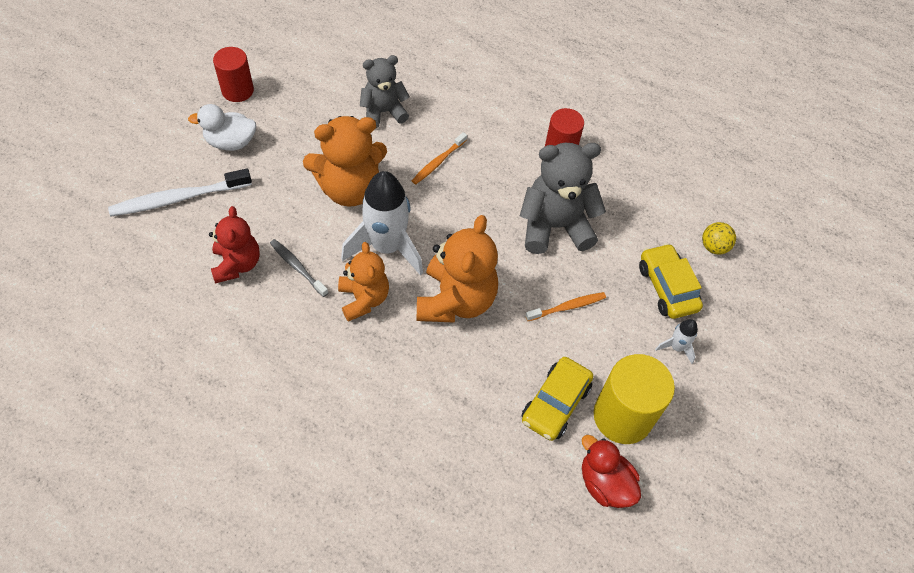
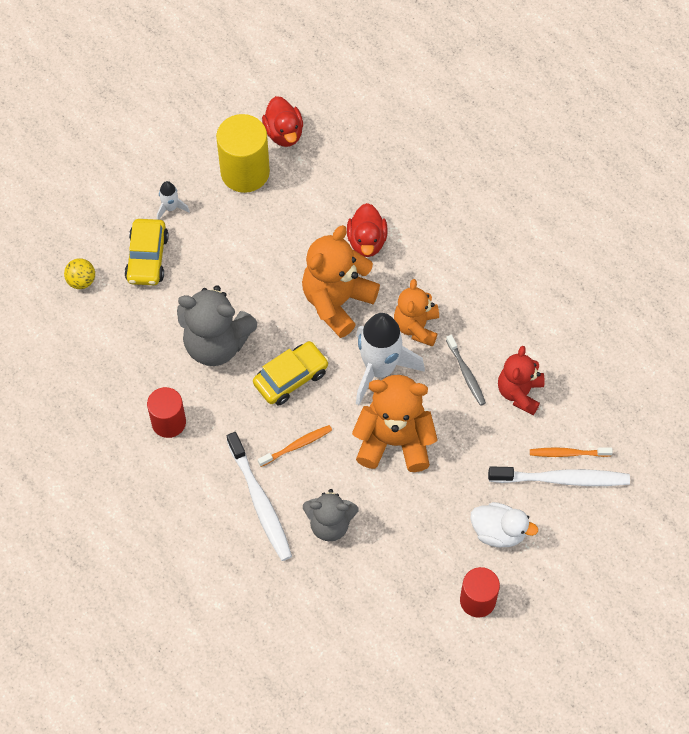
camera: 155 degrees left, 5 degrees up
(450, 113) = (260, 502): none -> white toothbrush
(451, 376) = (367, 241): none -> red duck
(555, 404) = (293, 196): yellow car -> yellow car (291, 378)
(567, 307) = (243, 267): orange toothbrush -> orange toothbrush (568, 453)

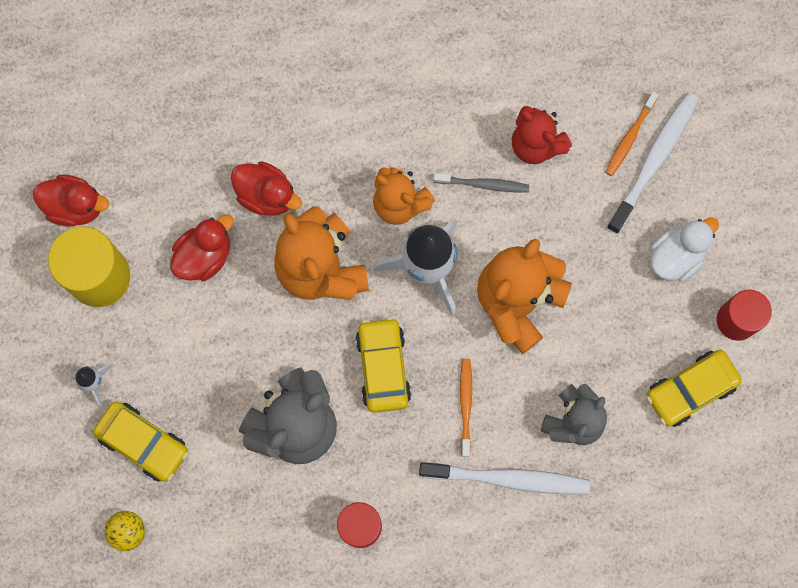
camera: 60 degrees left, 15 degrees up
(299, 226) = (204, 256): none -> red duck
(403, 594) = (690, 390): none -> yellow car

